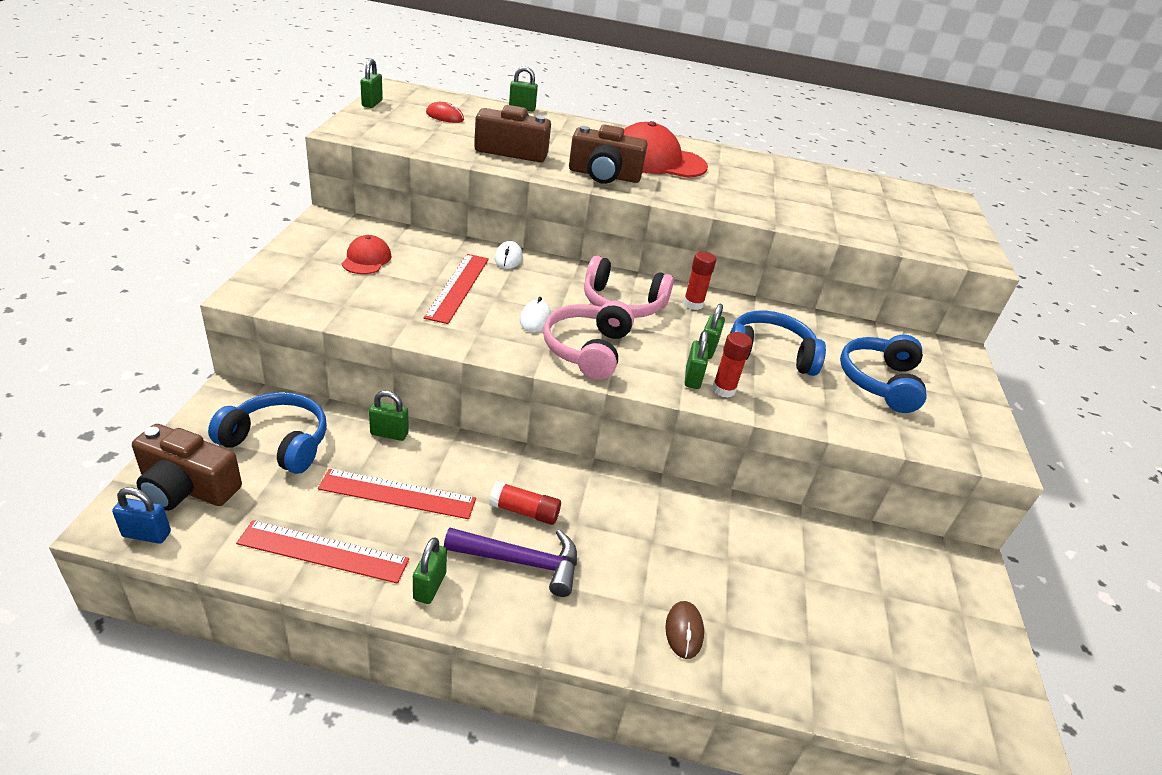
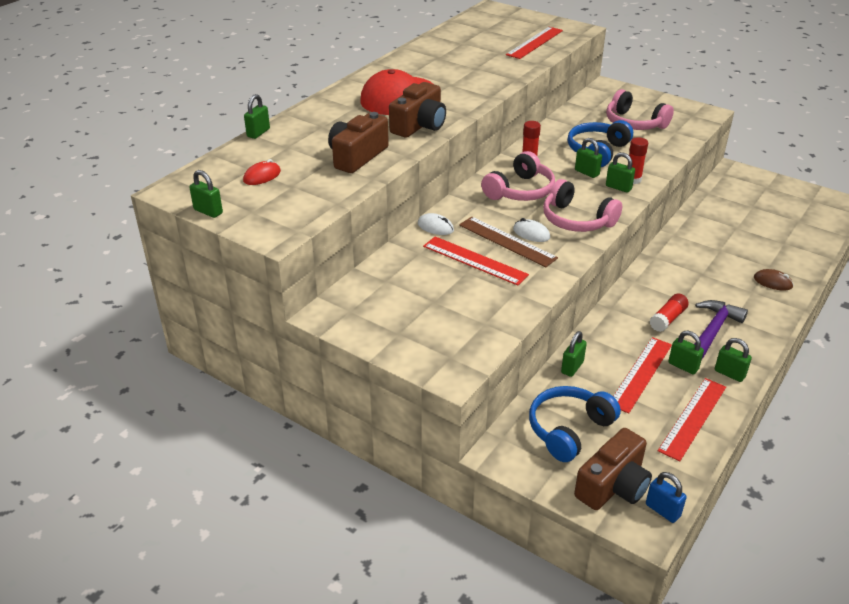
camera: 60 degrees left, 0 degrees up
(147, 534) = (662, 510): blue padlock -> blue padlock turned 75 degrees counterclockwise
(366, 259) = (412, 301): red cap -> none
(428, 534) = (683, 366): none -> green padlock
(508, 304) = (507, 241): none -> brown ruler
(880, 382) = (634, 123): blue headphones -> pink headphones
(893, 229) = (534, 42): none -> red ruler

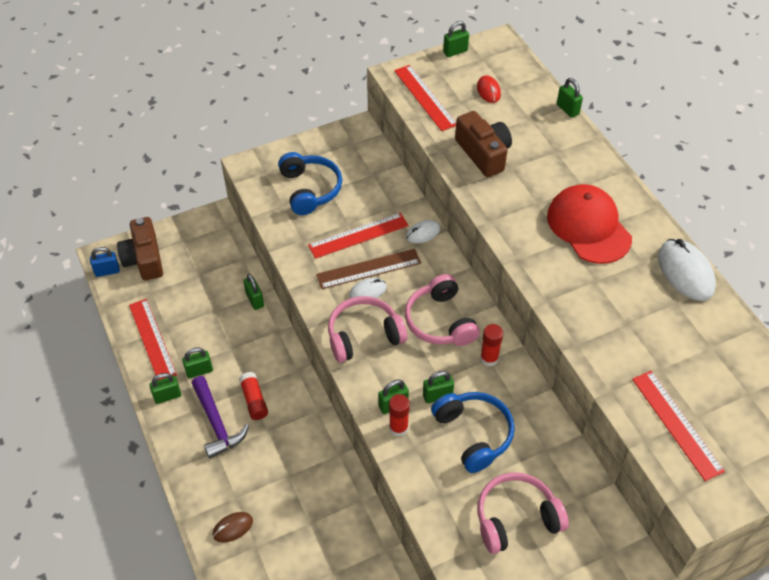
camera: 120 degrees right, 15 degrees up
(405, 59) = (685, 272): none -> white mouse
(419, 125) = (515, 216): brown camera -> none
(569, 429) = (203, 263): blue headphones -> blue headphones (310, 189)
(640, 374) = (215, 338): red ruler -> red ruler (425, 97)

